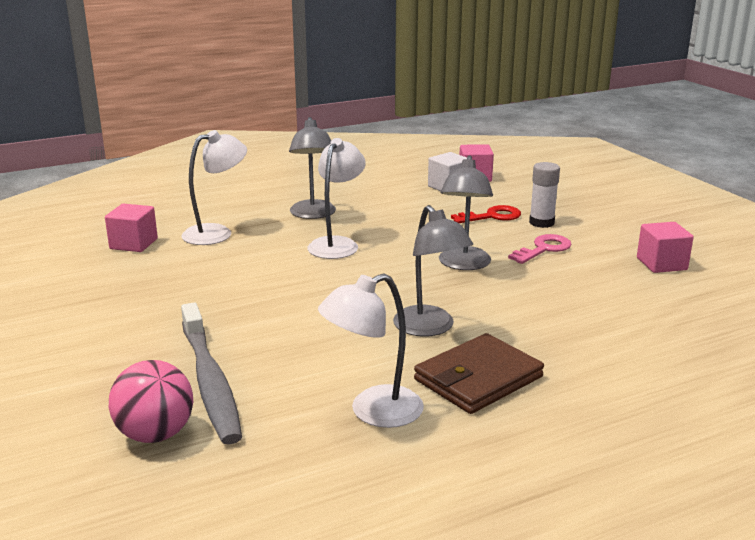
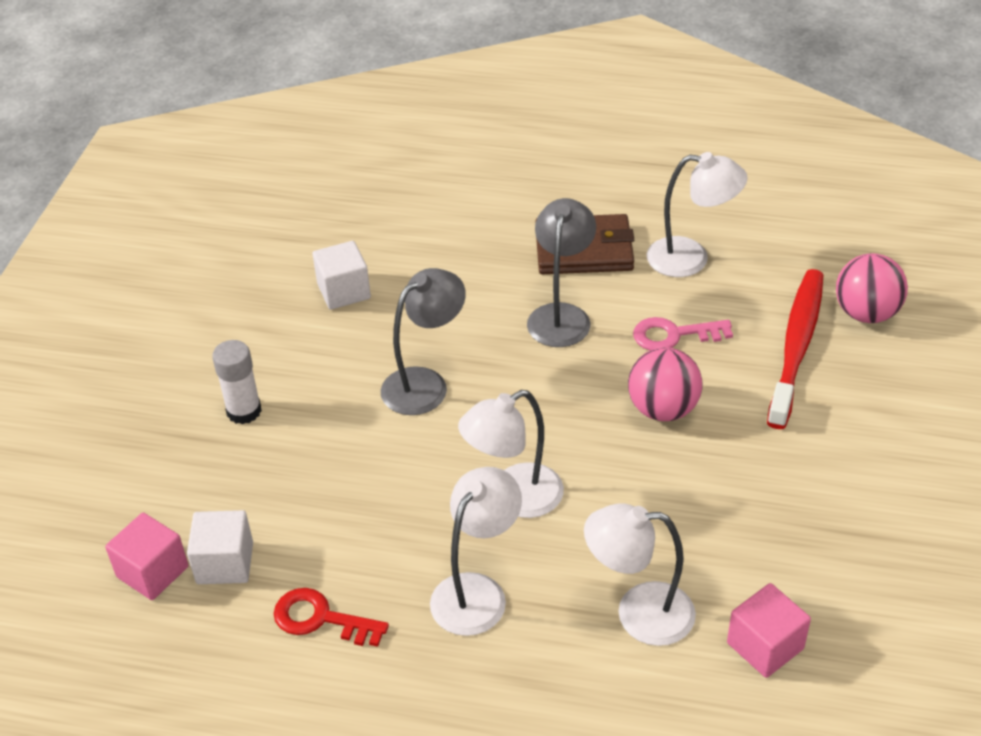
camera: 140 degrees left, 20 degrees up
(210, 381) = (796, 346): grey toothbrush -> red toothbrush
(287, 307) = (663, 409): none -> pink ball
(313, 214) = (477, 592): grey lamp -> white lamp
(491, 216) = (276, 455): red key -> red key (321, 619)
(543, 249) = (315, 365): pink key -> pink key (674, 335)
(600, 283) = (344, 291): none -> white cube
(661, 264) = (248, 286): pink cube -> none

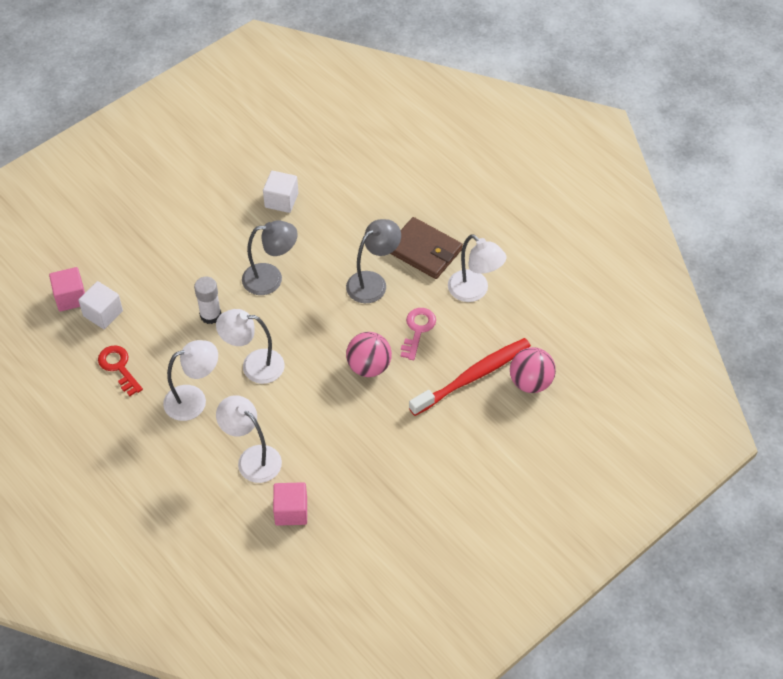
camera: 35 degrees right, 10 degrees up
(244, 411) = (176, 240): white glue stick -> white glue stick (210, 315)
(674, 335) = (417, 330): pink key -> pink key turned 75 degrees clockwise

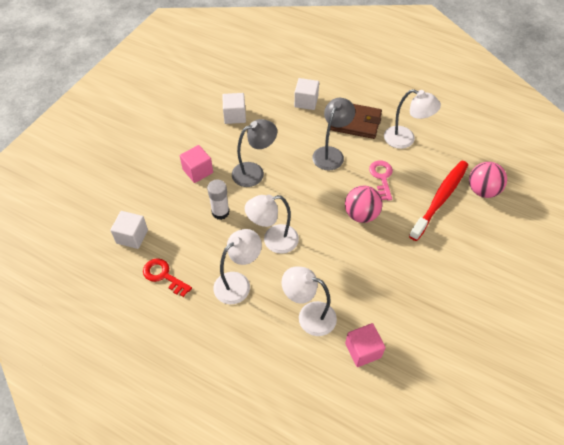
camera: 20 degrees left, 0 degrees up
(70, 297) = (100, 232): pink cube -> pink cube (198, 171)
(377, 206) = (306, 101): none -> white cube

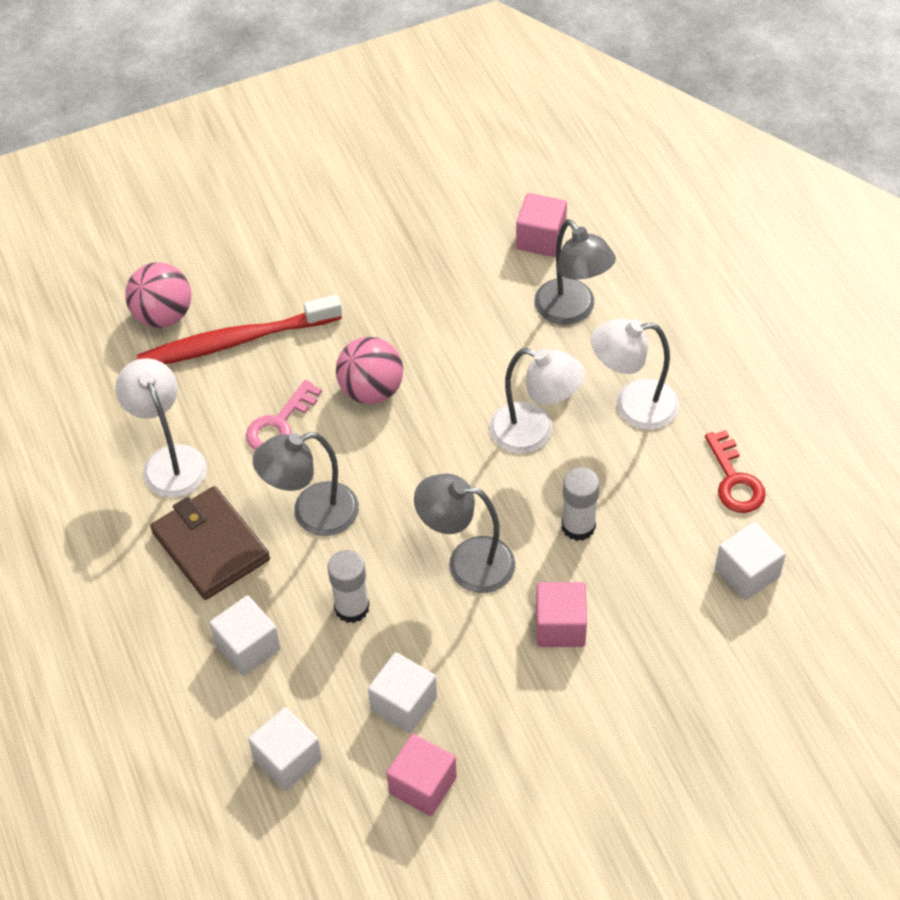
camera: 140 degrees left, 0 degrees up
(206, 98) = (422, 785): none -> pink cube
(258, 81) = (287, 759): none -> white cube
(283, 133) = (351, 607): none -> white glue stick
(309, 316) = (572, 311): white lamp -> grey lamp

